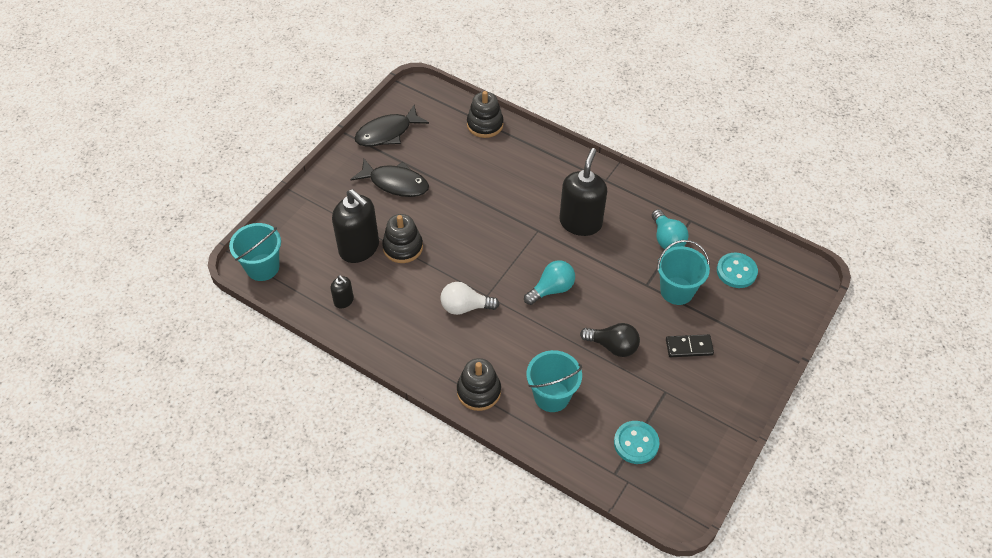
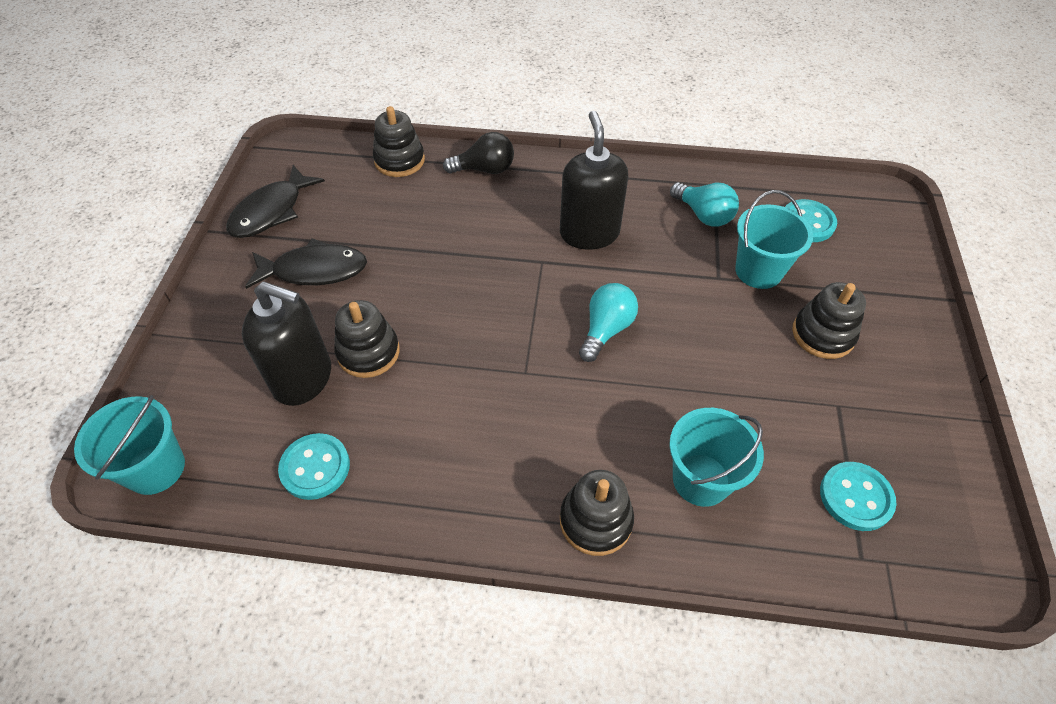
camera: 25 degrees left, 0 degrees up
(344, 301) = (315, 467): black soap dispenser -> turquoise button
(465, 307) = (504, 401): white light bulb -> none
(613, 346) = (732, 373): black light bulb -> black light bulb (484, 169)
(689, 347) = (823, 334): black domino -> black stacking toy

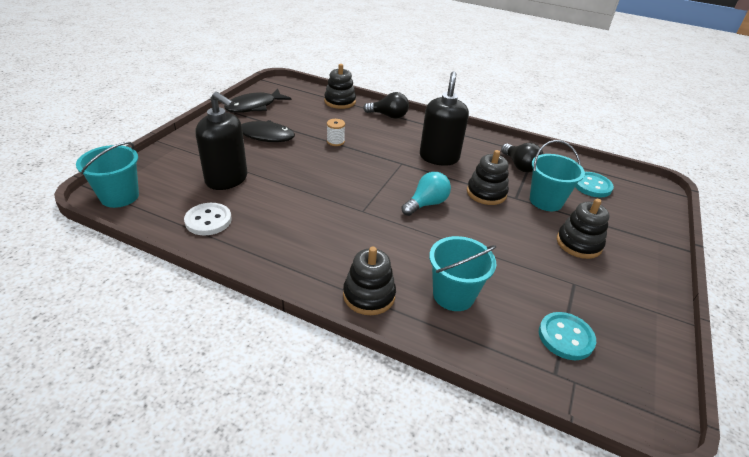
camera: 15 degrees right, 15 degrees down
(315, 467) = (208, 220): turquoise button -> white button
(368, 352) = (272, 178): black stacking toy -> black stacking toy (486, 193)
(429, 248) = (335, 141): none -> white spool
(703, 215) = (520, 166): turquoise light bulb -> black light bulb

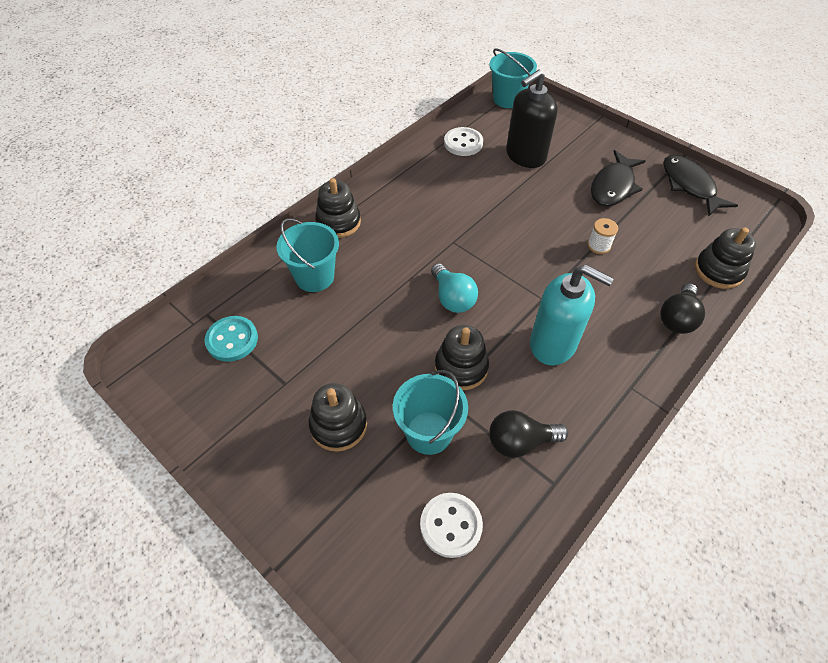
camera: 110 degrees right, 15 degrees up
(439, 157) = (553, 344): black soap dispenser -> turquoise soap dispenser
(592, 186) = (451, 525): turquoise button -> white button

